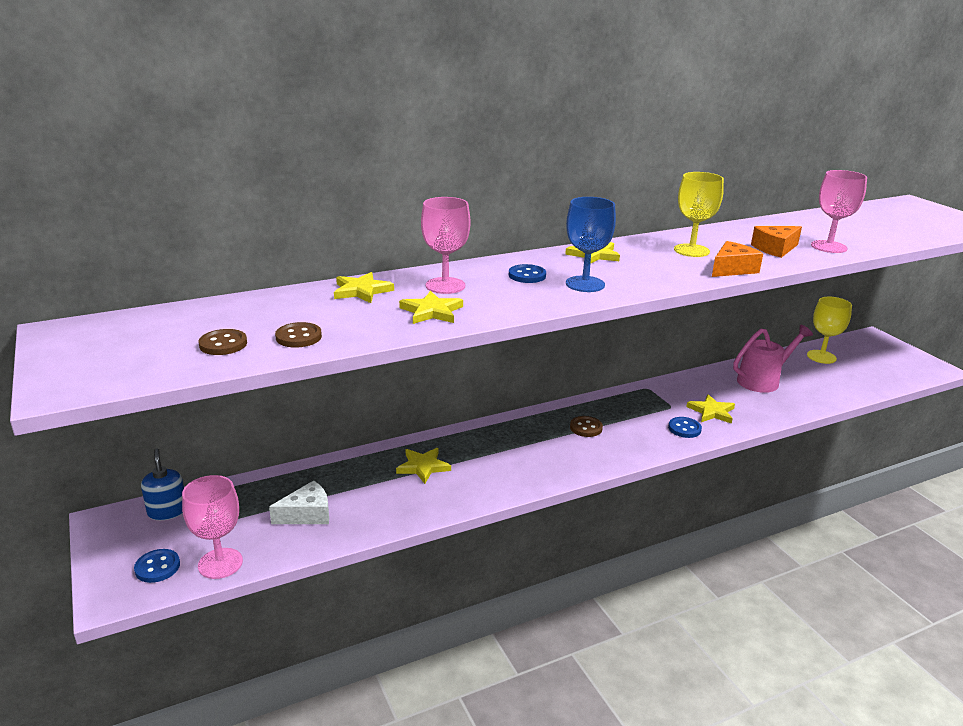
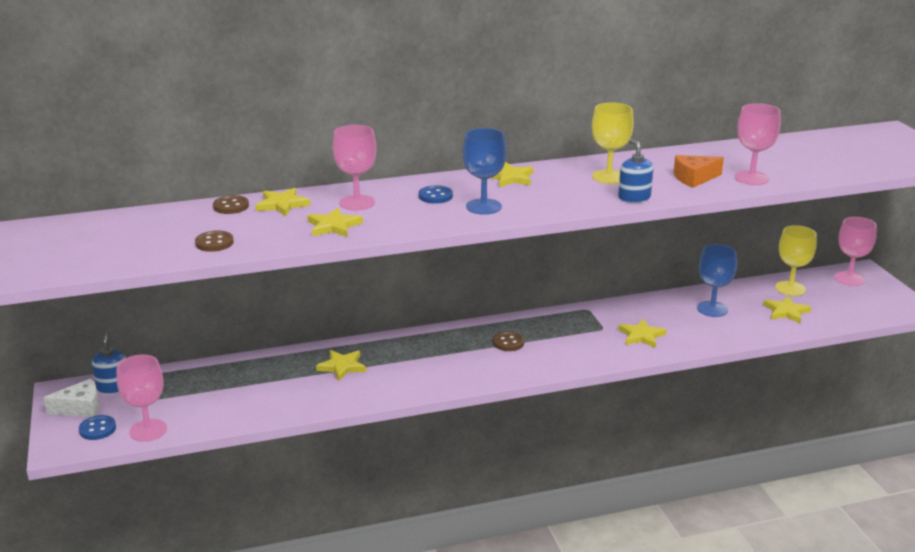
camera: 10 degrees right, 0 degrees up
(223, 344) = (153, 246): brown button -> brown button (231, 206)
(307, 514) = (229, 398): white cheese -> white cheese (80, 407)
(684, 429) = (605, 350): blue button -> none
(732, 269) = (634, 198): orange cheese -> blue soap dispenser
(763, 381) = (712, 309): pink watering can -> blue goblet
(831, 379) = (786, 312): none -> yellow star
(866, 345) = (849, 279): none -> pink goblet

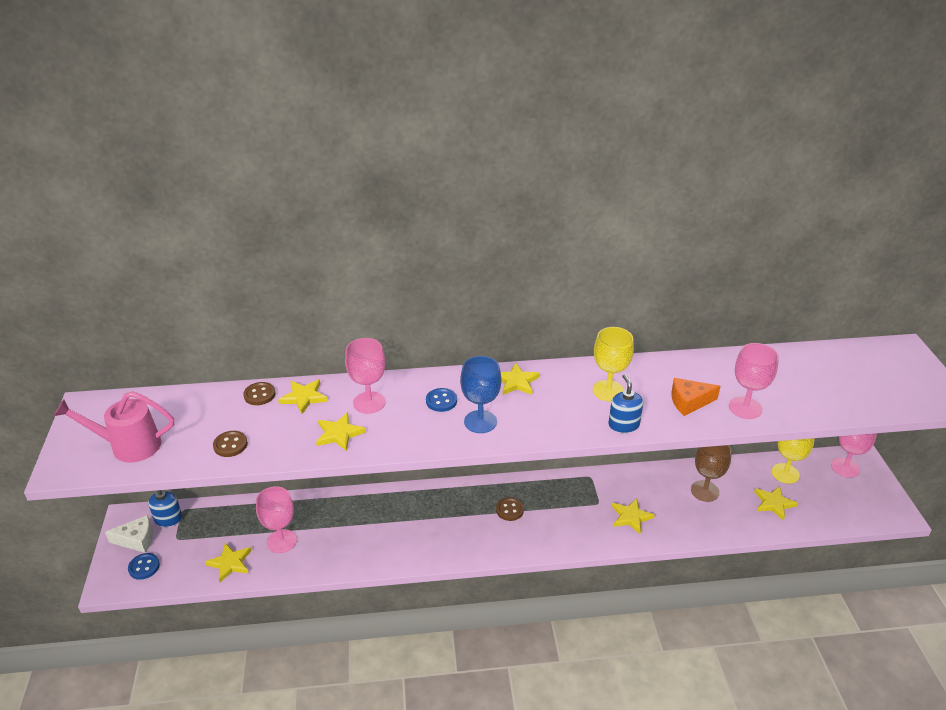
camera: 10 degrees right, 10 degrees up
(96, 252) = (128, 446): none -> pink watering can
(148, 430) = (183, 574): pink goblet -> pink goblet (281, 541)
(342, 367) = (360, 520): yellow star -> yellow star (230, 563)
(712, 309) = (704, 491): blue goblet -> brown goblet

